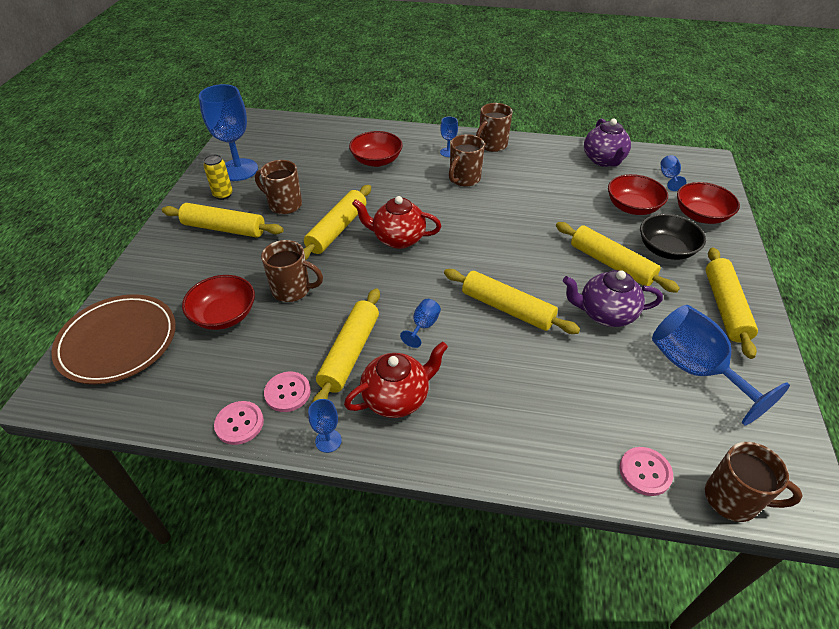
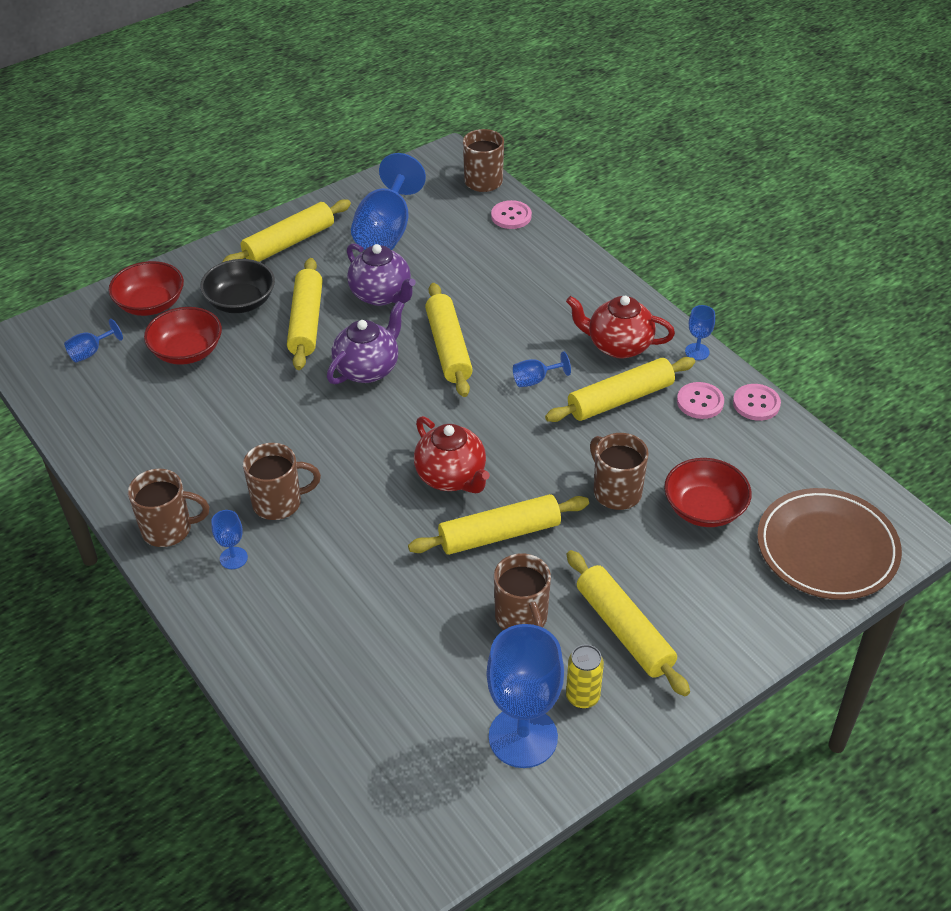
camera: 135 degrees left, 0 degrees up
(376, 160) = (333, 611): red bowl -> none
(603, 160) = (102, 416): purple teapot -> purple teapot (368, 369)

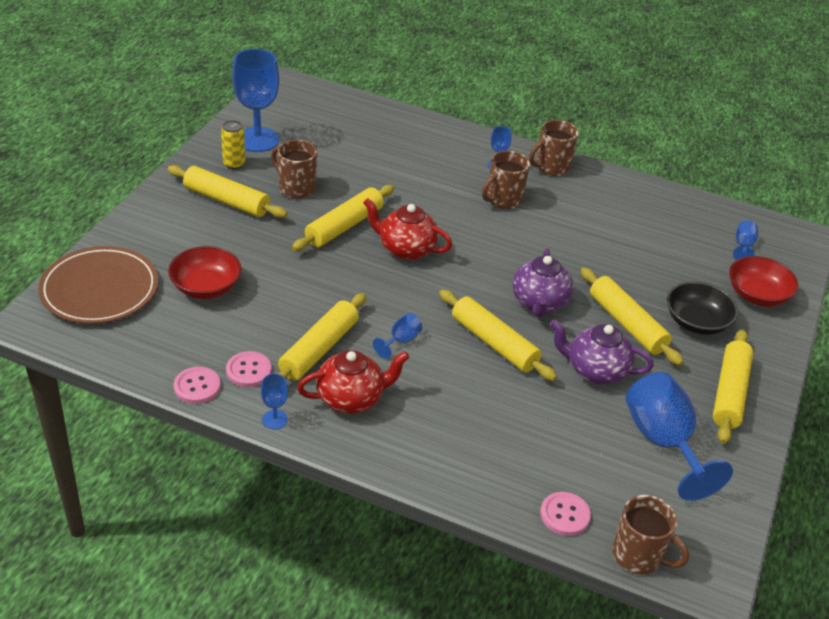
camera: 145 degrees right, 5 degrees down
(187, 351) = (682, 270): red bowl -> none
(616, 491) = (280, 277): brown mug -> none

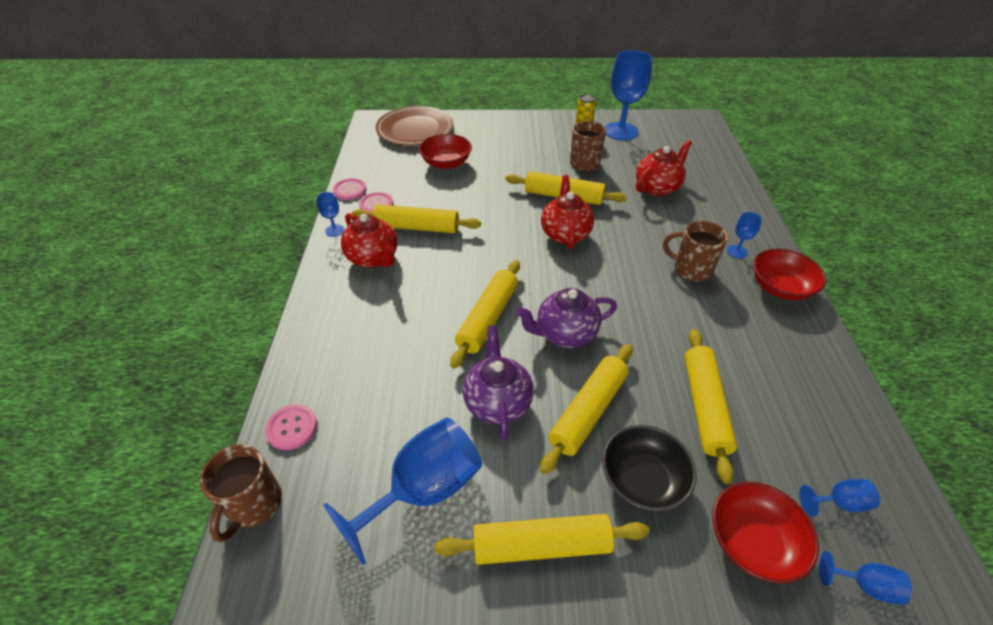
camera: 70 degrees right, 5 degrees up
(227, 200) = (541, 142): yellow rolling pin -> yellow rolling pin (704, 407)
(376, 163) = (657, 187): none -> red teapot
(401, 341) = (453, 264): blue goblet -> blue goblet (864, 585)
(551, 167) = (780, 287): brown mug -> red bowl

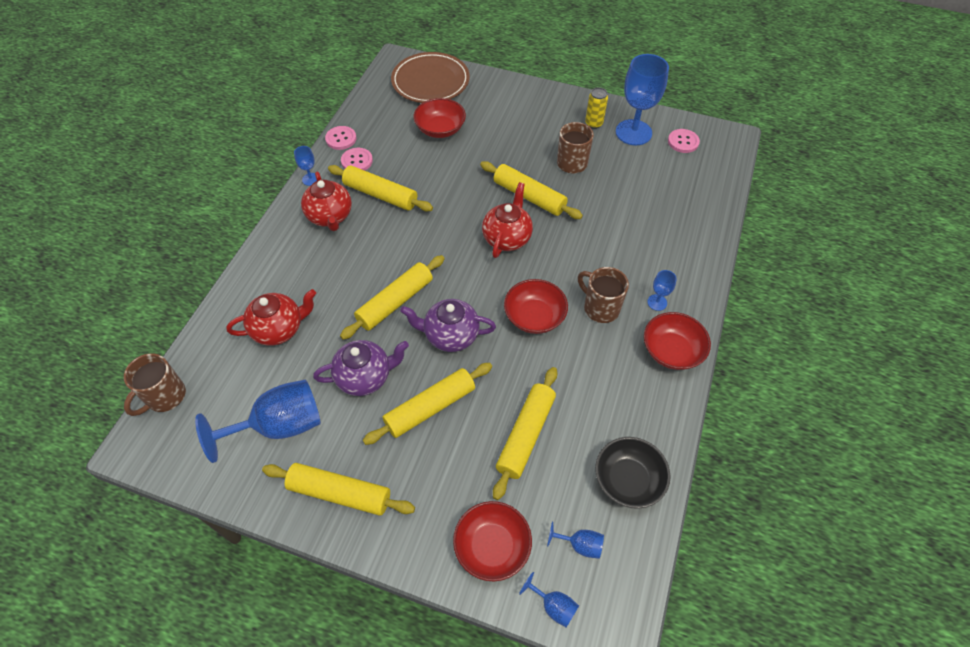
camera: 20 degrees right, 10 degrees up
(292, 428) = (210, 348): pink button -> pink button (683, 142)
(497, 402) = (365, 377): purple teapot -> purple teapot turned 60 degrees clockwise
(636, 293) = (534, 316): none -> red bowl
(642, 479) = (439, 474): black bowl -> black bowl (628, 480)
(657, 187) = (627, 210): red teapot -> red teapot (279, 329)

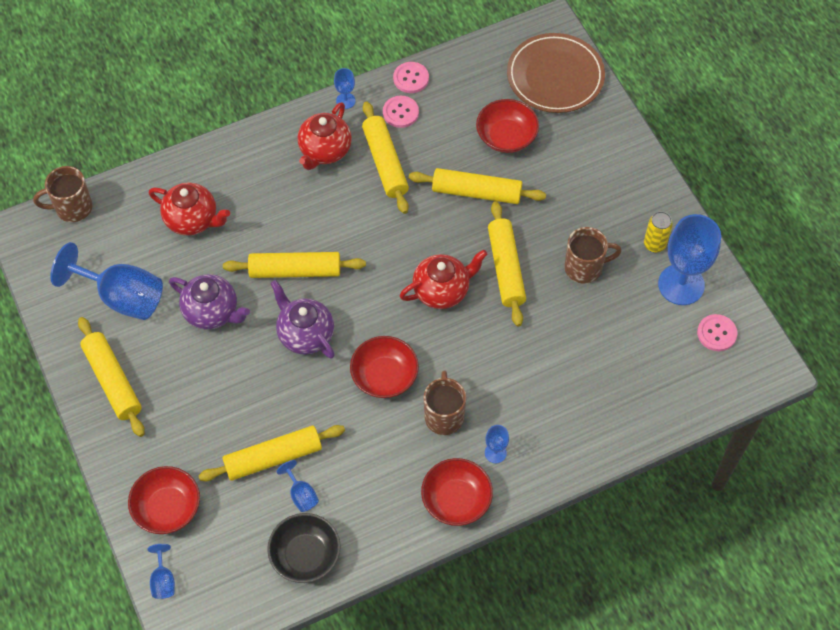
camera: 45 degrees right, 5 degrees up
(430, 407) = (231, 376): yellow rolling pin -> yellow rolling pin (476, 192)
(580, 545) = (223, 562): blue goblet -> blue goblet (301, 494)

